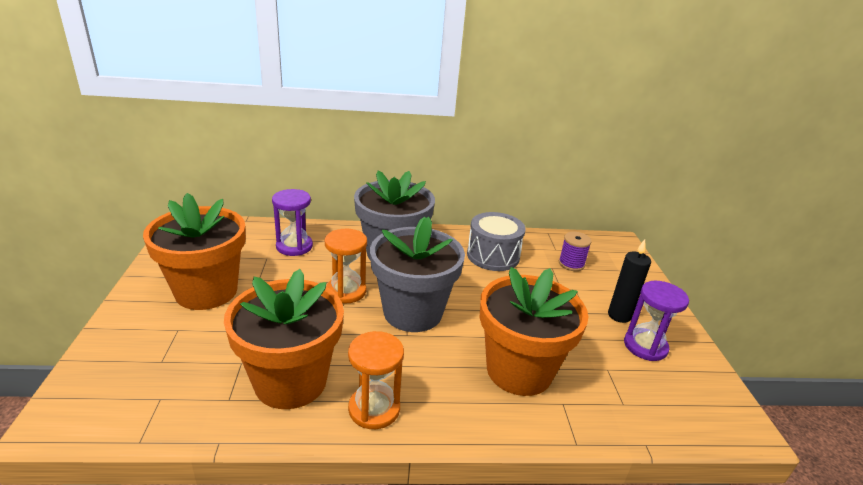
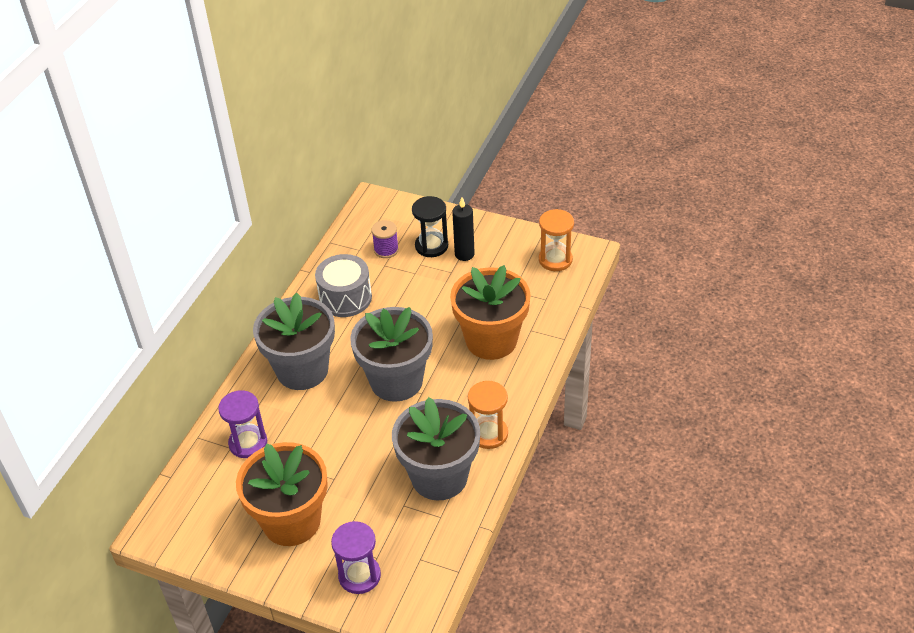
camera: 60 degrees left, 15 degrees up
(290, 381) = (439, 477): orange flower pot -> grey flower pot
(346, 291) = (344, 418): orange hourglass -> orange hourglass (555, 260)
(605, 290) = (431, 246): none -> black hourglass
(645, 346) = (502, 258): purple hourglass -> purple hourglass (359, 576)

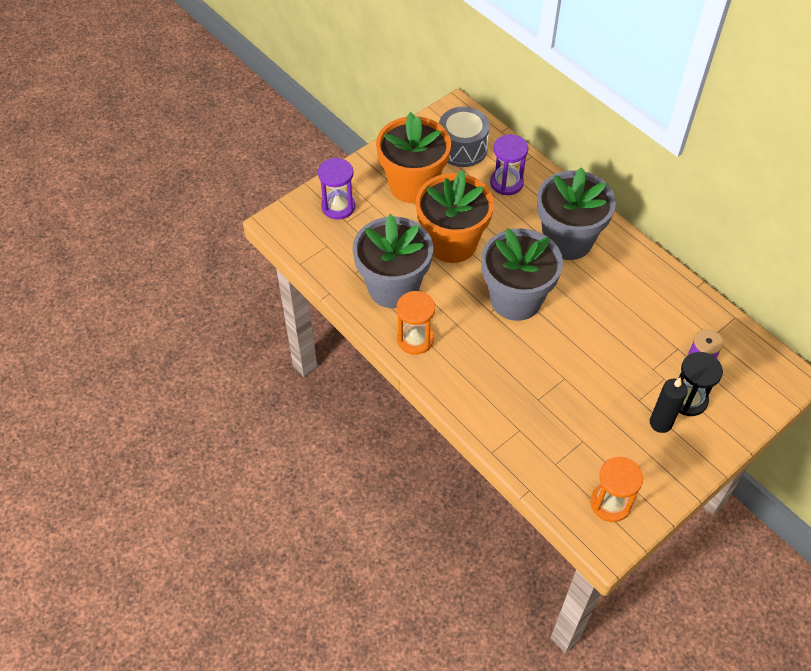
camera: 115 degrees right, 10 degrees up
(345, 298) = (645, 301): grey drum -> grey drum (462, 148)
(491, 340) = (524, 391): orange flower pot -> orange flower pot (452, 243)

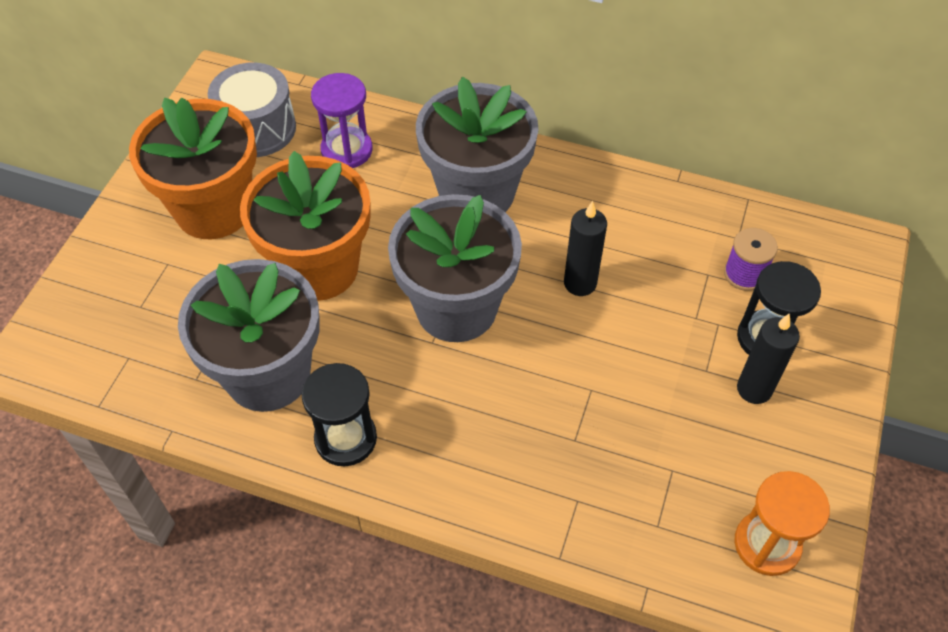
camera: 30 degrees left, 0 degrees up
(338, 206) = (115, 289): purple hourglass -> none
(415, 339) = (345, 438): orange hourglass -> black hourglass
(596, 318) = (580, 283): none -> black candle

